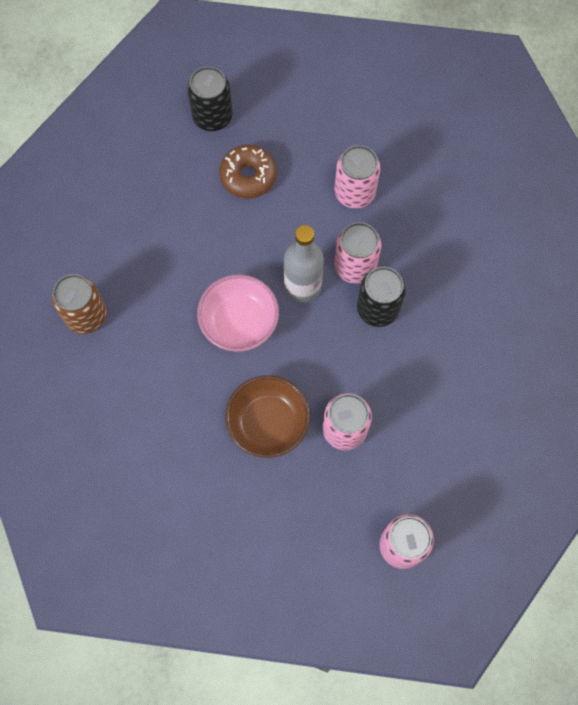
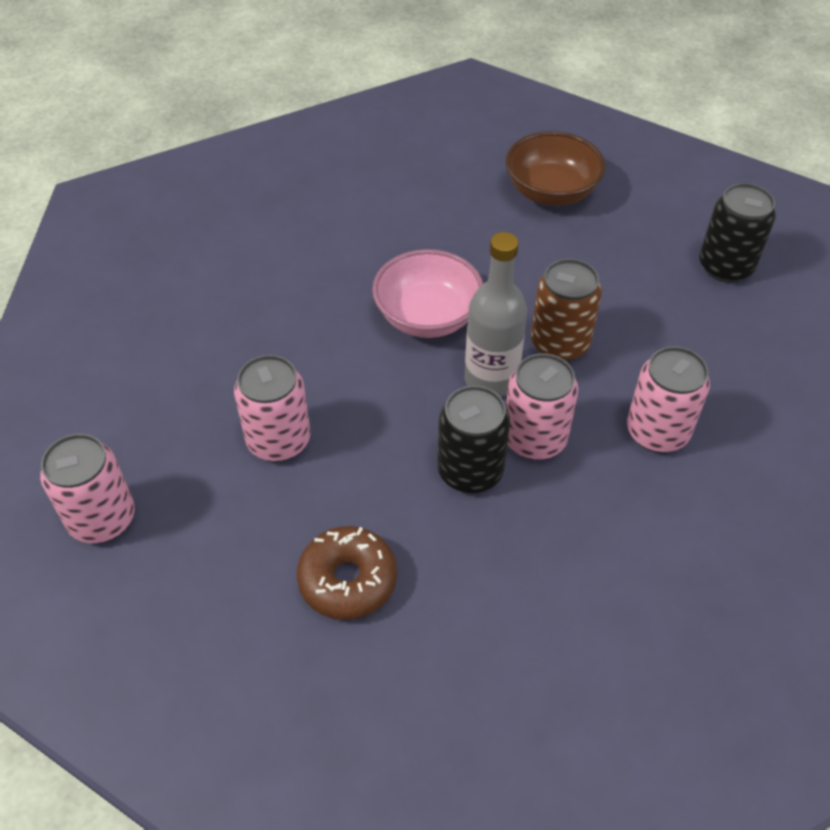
camera: 85 degrees right, 20 degrees down
(86, 316) = (418, 181): brown can -> brown can (560, 343)
(248, 176) = (647, 309): brown donut -> brown donut (348, 580)
(268, 423) = (287, 356): brown bowl -> brown bowl (551, 192)

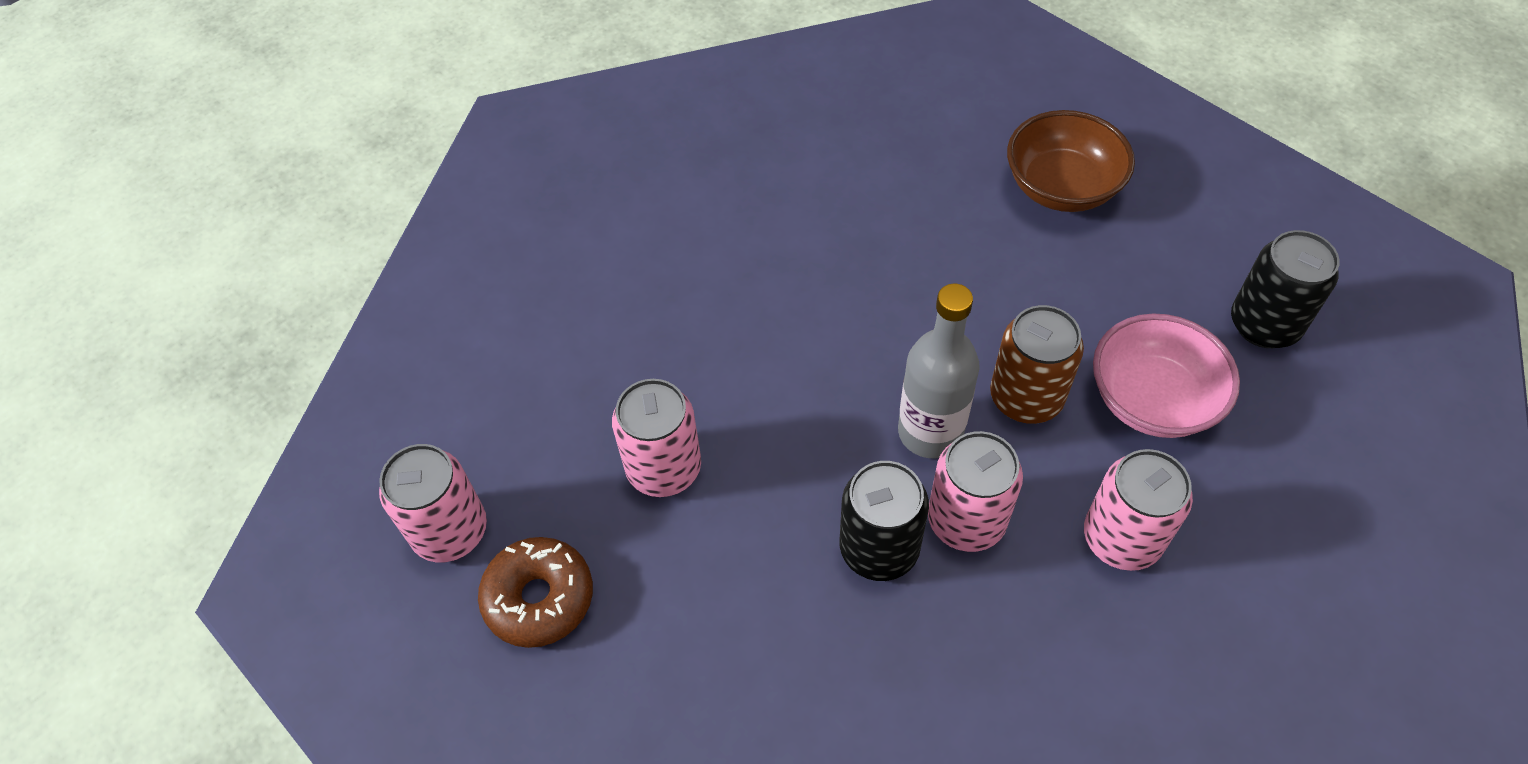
camera: 15 degrees right, 5 degrees up
(348, 580) = (707, 661): brown donut -> brown donut (539, 598)
(427, 317) = (871, 336): pink bowl -> pink bowl (1152, 400)

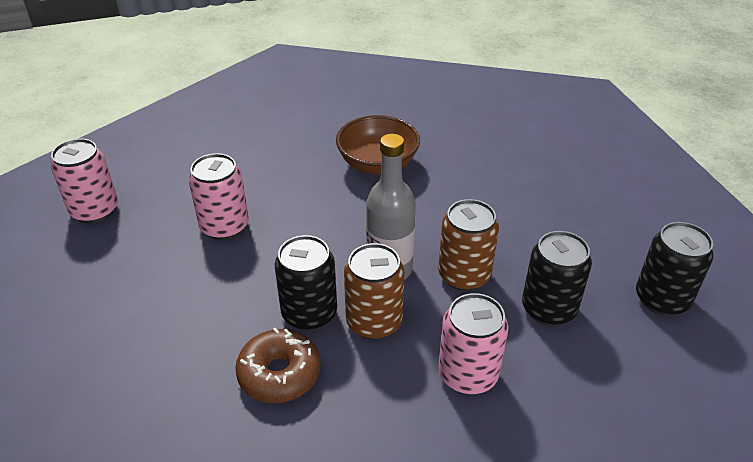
camera: 25 degrees right, 15 degrees down
(539, 598) = (108, 257): brown donut -> brown donut (279, 374)
(966, 520) = (374, 322): pink can -> brown can
(1061, 187) = (572, 181): brown bowl -> brown bowl (377, 164)
(1152, 400) = (548, 309): pink bowl -> black can

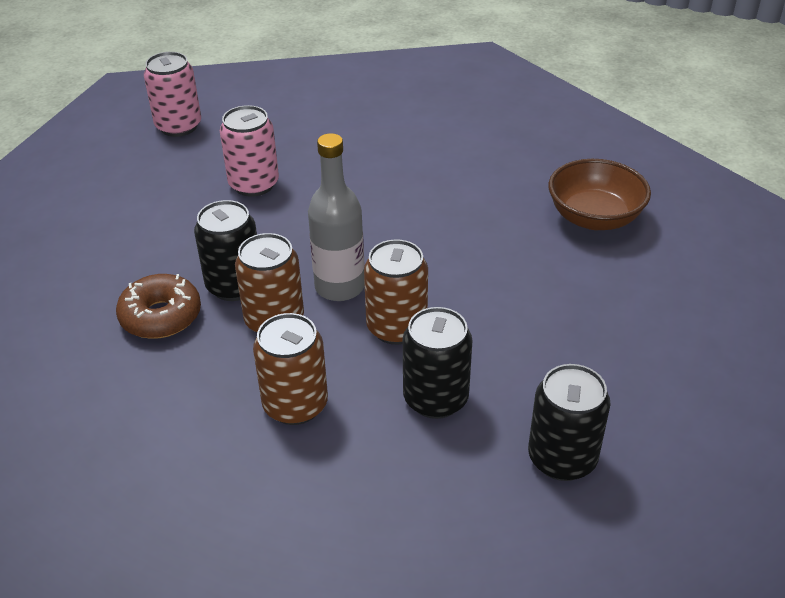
camera: 40 degrees right, 0 degrees up
(377, 164) = (444, 193): brown bowl -> brown bowl (594, 218)
(468, 374) = (295, 405): pink can -> brown can

